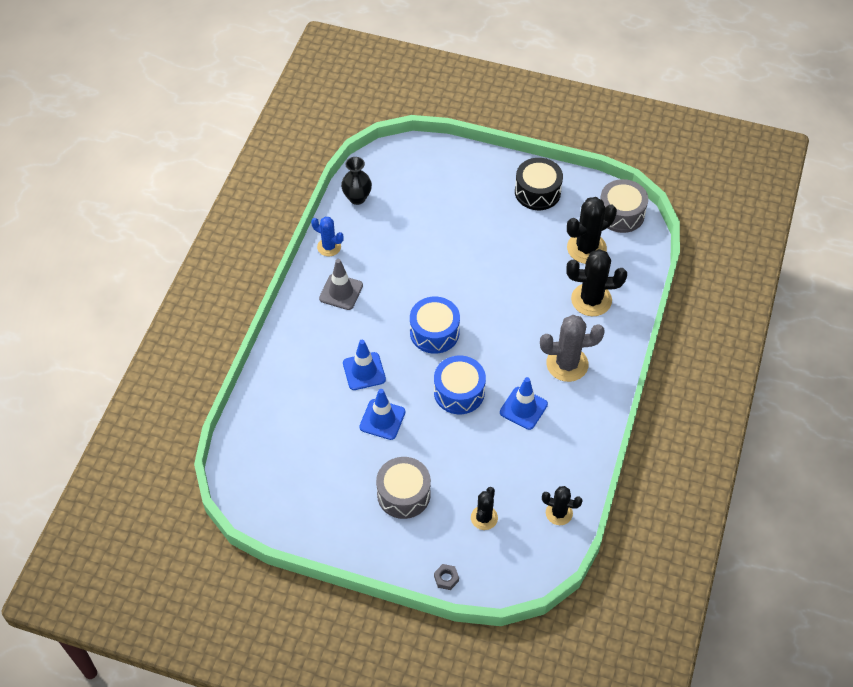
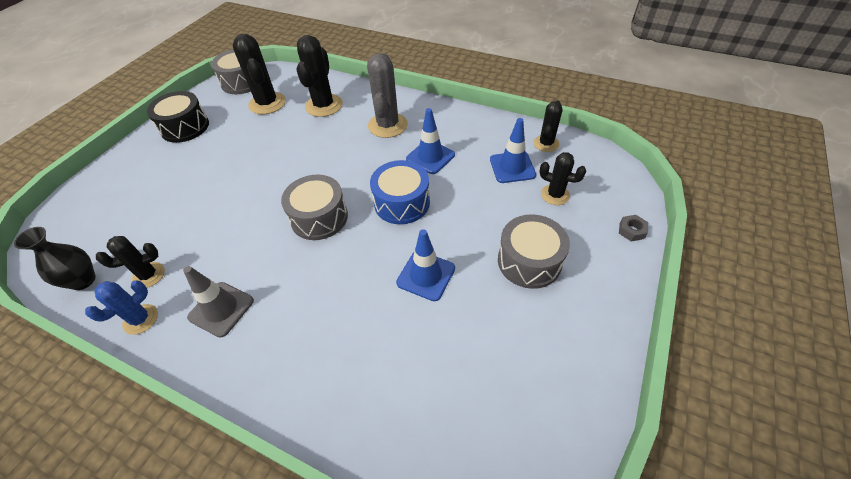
camera: 80 degrees left, 5 degrees down
(364, 371) = (352, 290): blue traffic cone -> blue traffic cone (512, 167)
(365, 236) = (148, 275): none -> black cactus
(434, 332) = (319, 217): blue drum -> grey drum

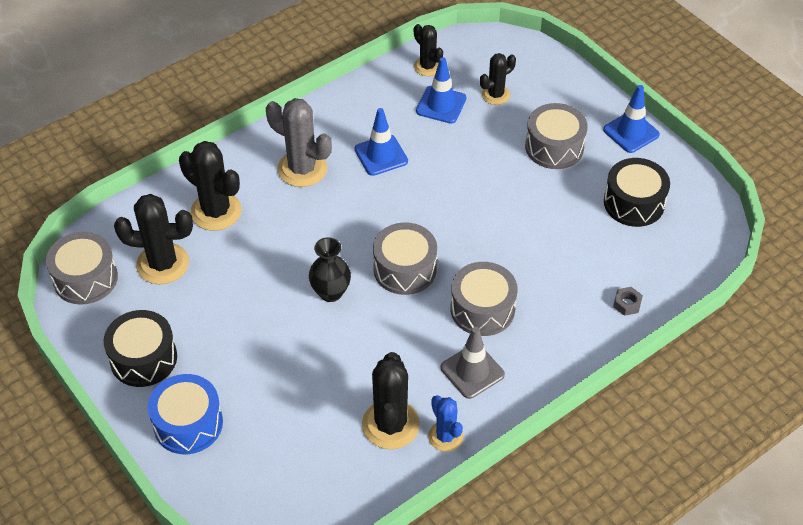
camera: 65 degrees left, 0 degrees up
(83, 280) = (360, 484): black vase -> black vase (331, 292)
(148, 275) = (390, 424): black cactus -> black cactus, size x1.66
(297, 287) = (482, 309): none -> grey drum
(402, 202) = (429, 201): blue drum -> blue drum (188, 424)
(426, 275) = (526, 217): blue traffic cone -> blue traffic cone (631, 132)
(507, 363) = (634, 203): none -> black drum
(631, 231) = (565, 72): grey nut -> grey nut (627, 304)

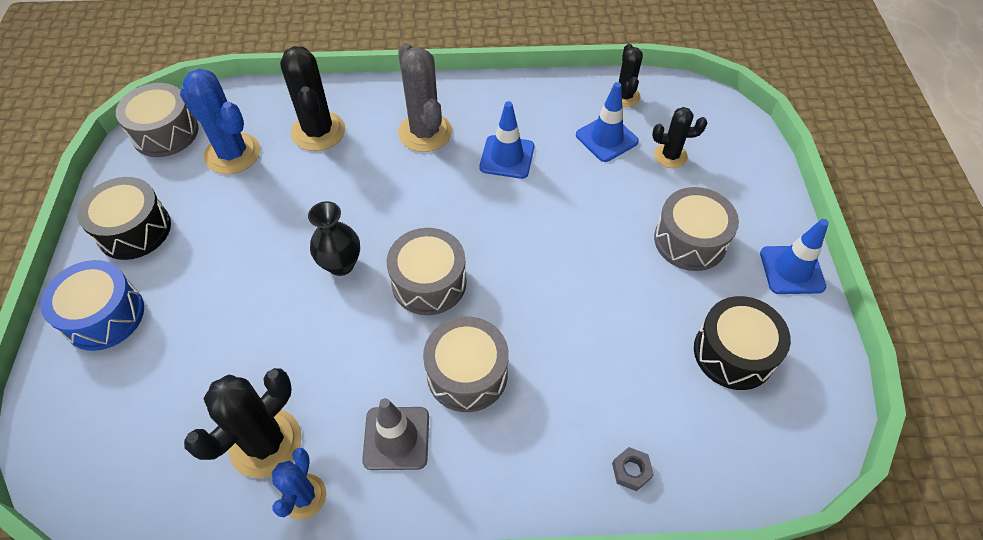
camera: 35 degrees right, 5 degrees up
(162, 264) = (233, 154): black cactus -> blue cactus

